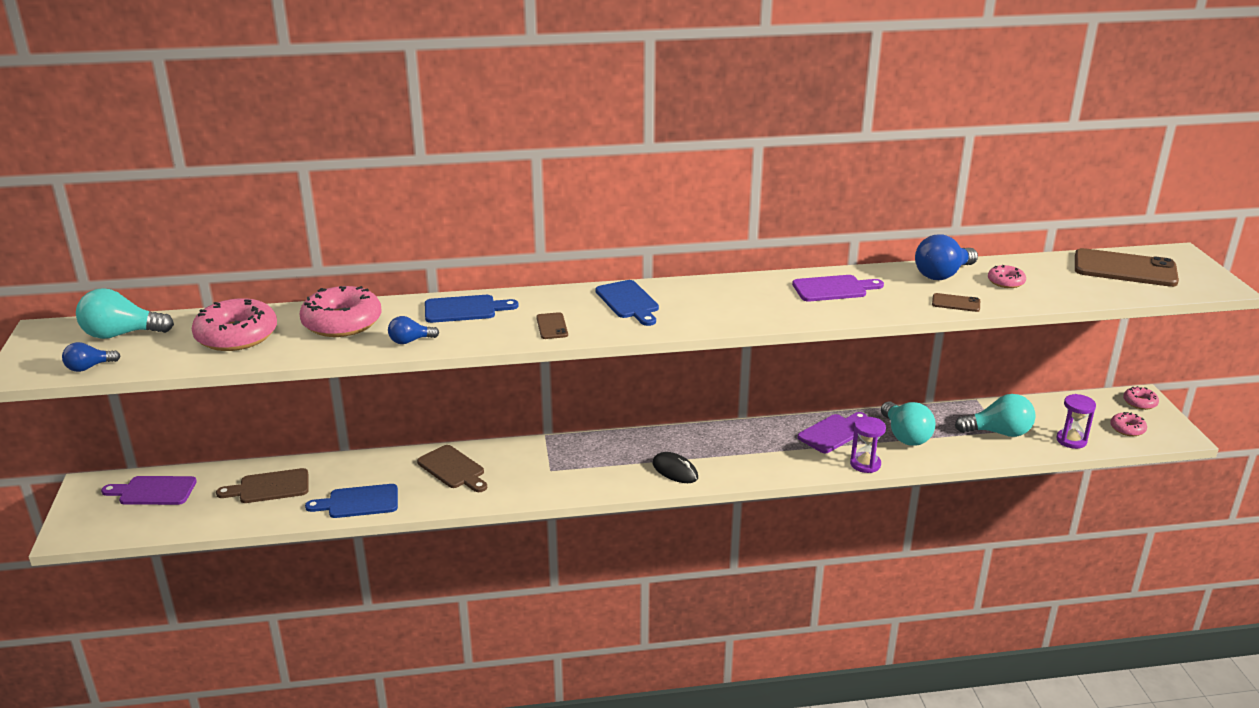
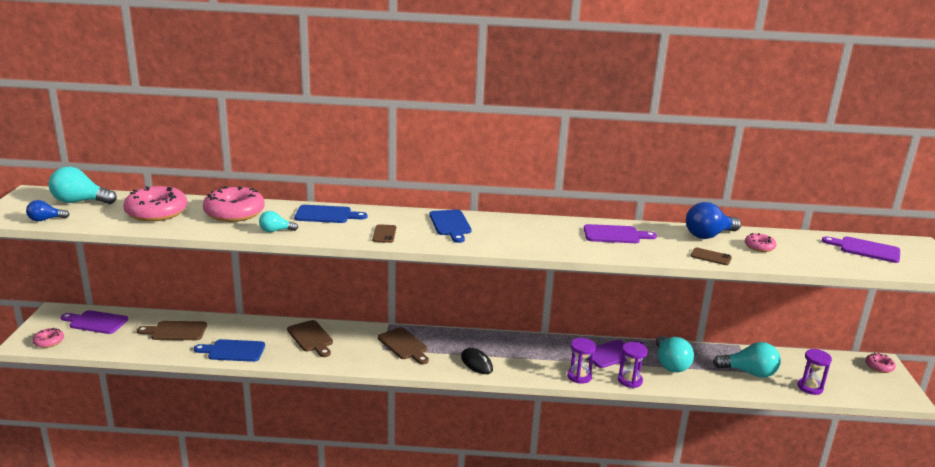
camera: 10 degrees right, 5 degrees down
(410, 341) = (275, 231): blue light bulb -> turquoise light bulb
(576, 461) = (404, 345): none -> brown cutting board
(804, 468) = (579, 376): none -> purple hourglass
(1125, 269) = (866, 249): brown phone -> purple cutting board
(1127, 429) = (862, 385): pink donut -> pink donut (49, 341)

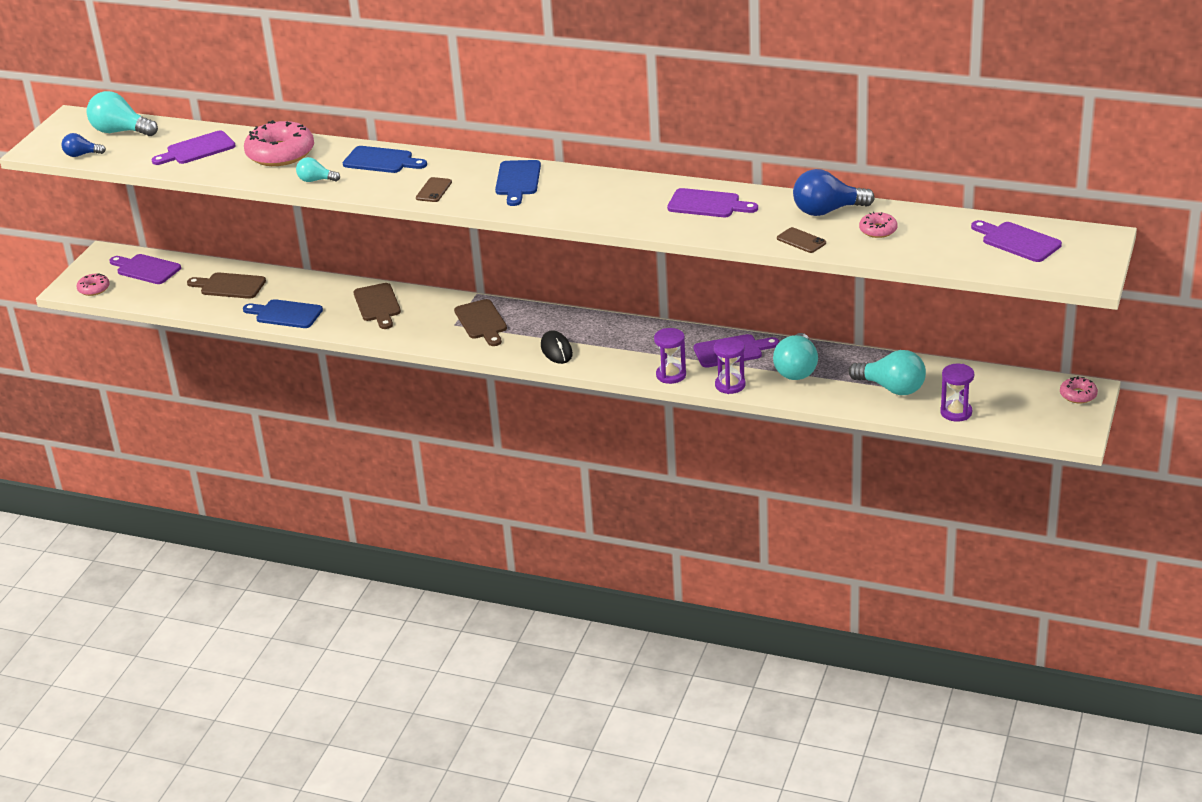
camera: 20 degrees right, 10 degrees up
(156, 212) = (197, 149): pink donut -> purple cutting board

